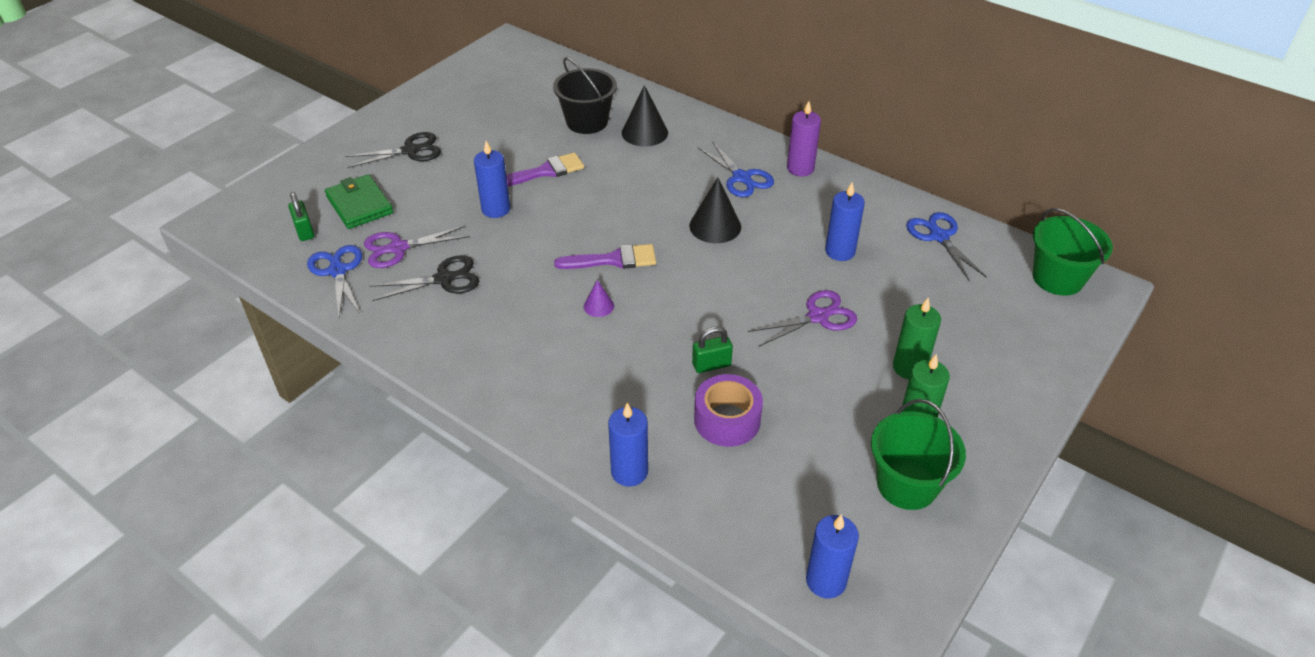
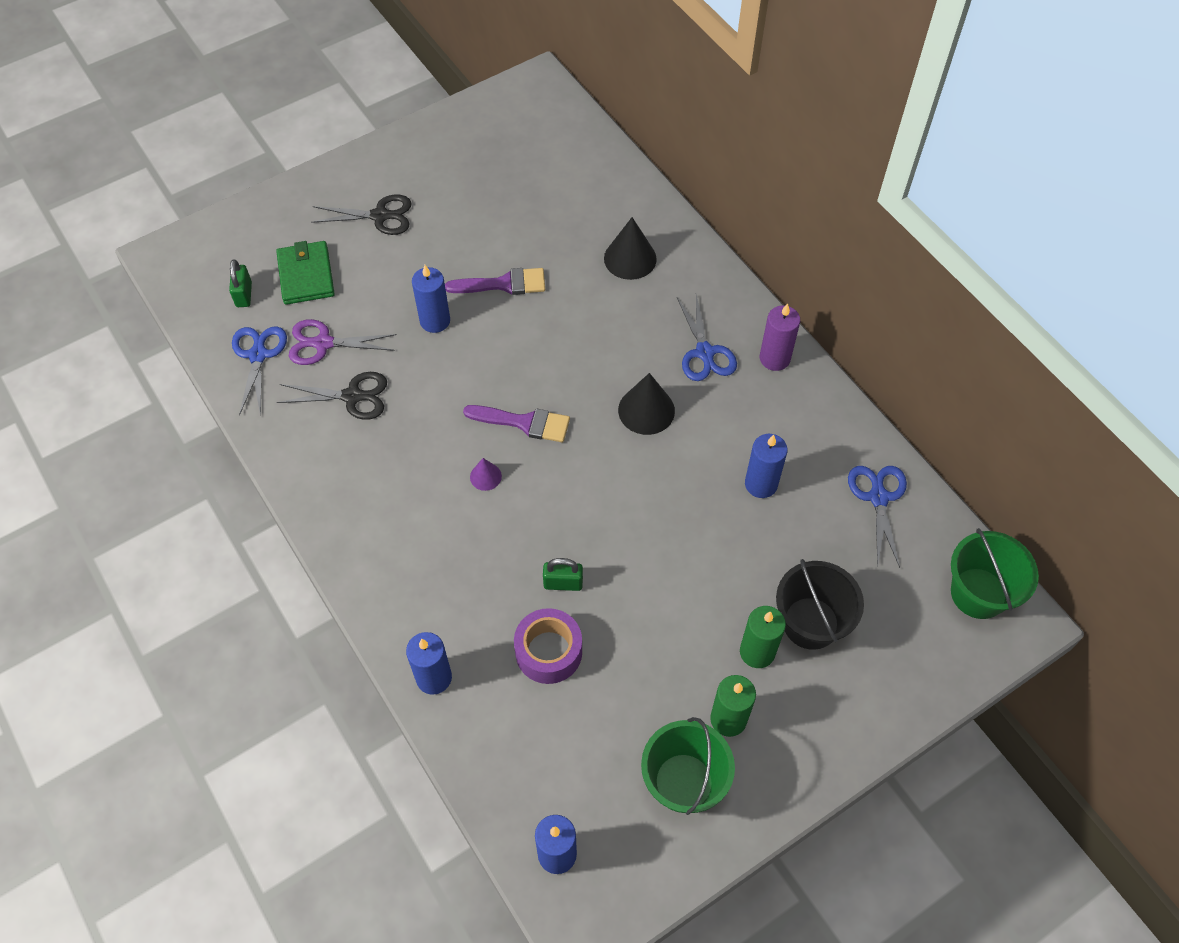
camera: 20 degrees right, 15 degrees up
(587, 122) = (575, 225): black bucket -> black bucket (810, 623)
(817, 317) = (696, 560): purple scissors -> none

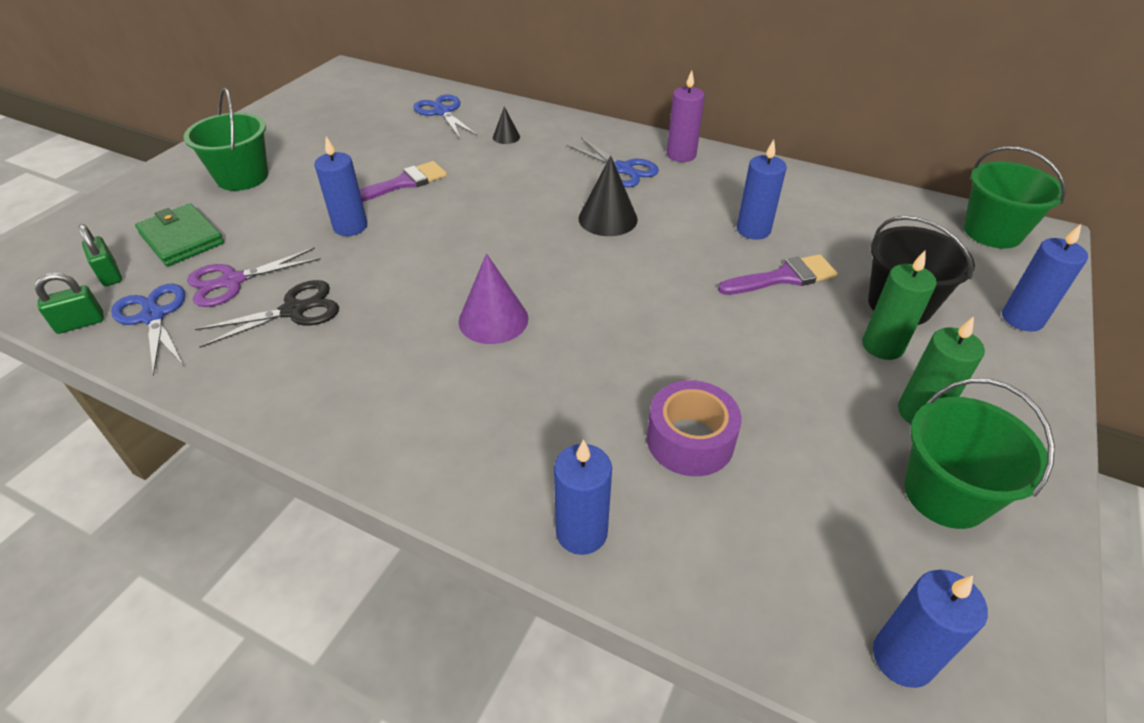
camera: 30 degrees left, 15 degrees down
(380, 216) = (242, 177): black scissors -> green bucket
(485, 476) = (493, 319): purple cone -> purple cone, size x1.84
(524, 423) = (500, 266): purple brush -> purple brush (784, 277)
(563, 583) = (649, 373): green padlock -> green padlock (80, 323)
(630, 258) = (506, 137): black cone -> black cone, size x0.54
(878, 498) = (851, 205): blue scissors -> blue scissors (442, 112)
(899, 688) = (1022, 319): none -> blue candle

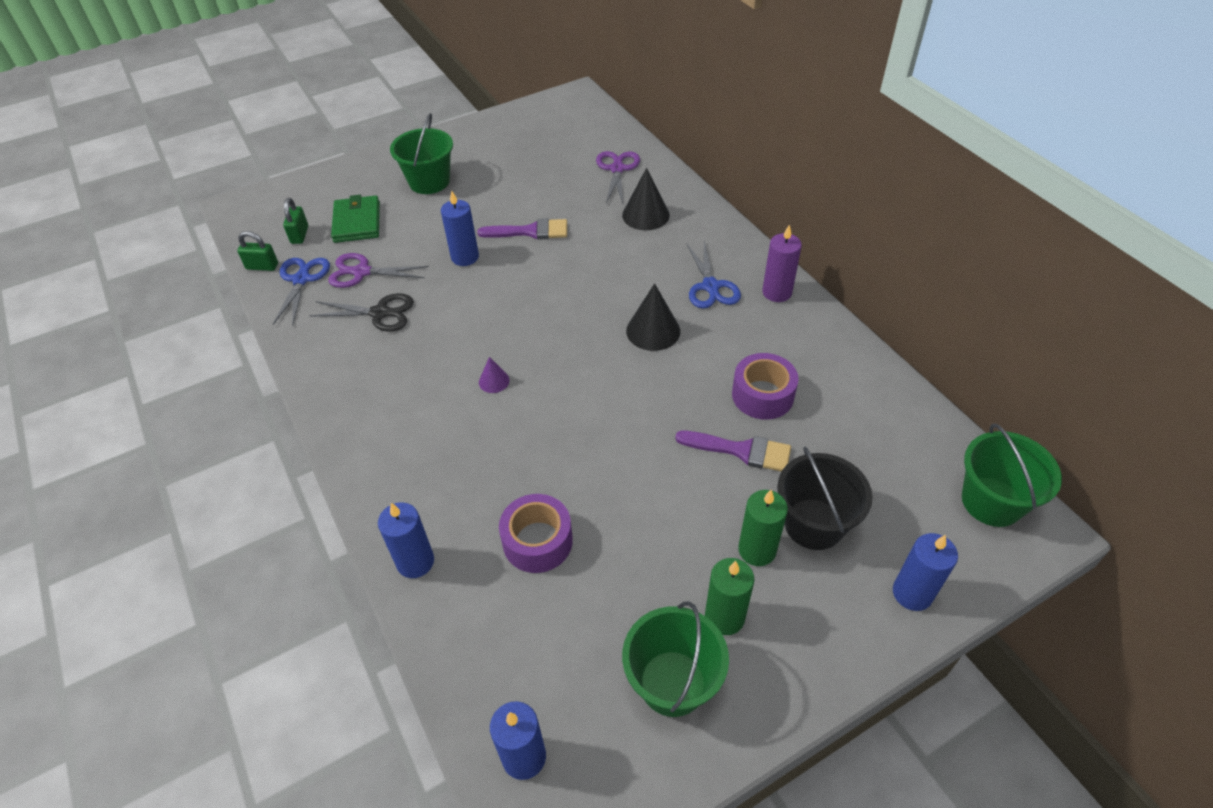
camera: 35 degrees right, 5 degrees up
(442, 112) = (617, 169): blue scissors -> purple scissors
(493, 319) = (494, 381): purple cone -> purple cone, size x0.54
(506, 137) = (645, 215): black cone -> black cone, size x1.84
(753, 230) = (762, 395): blue candle -> purple tape

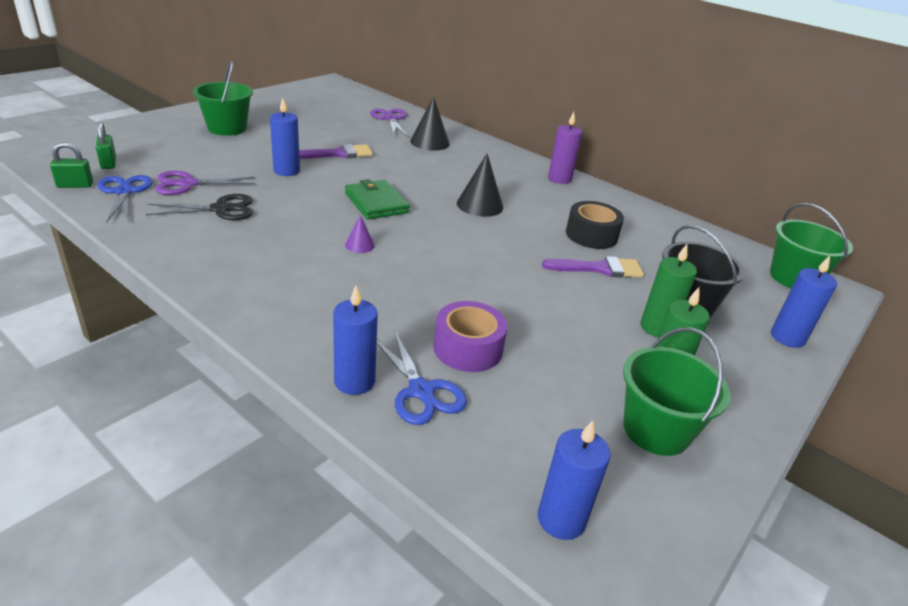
camera: 25 degrees left, 15 degrees down
(357, 222) = (167, 153): green wallet -> green wallet (376, 203)
(711, 286) = (508, 178): blue scissors -> blue scissors (421, 391)
(762, 395) = (591, 235): purple tape -> black tape

